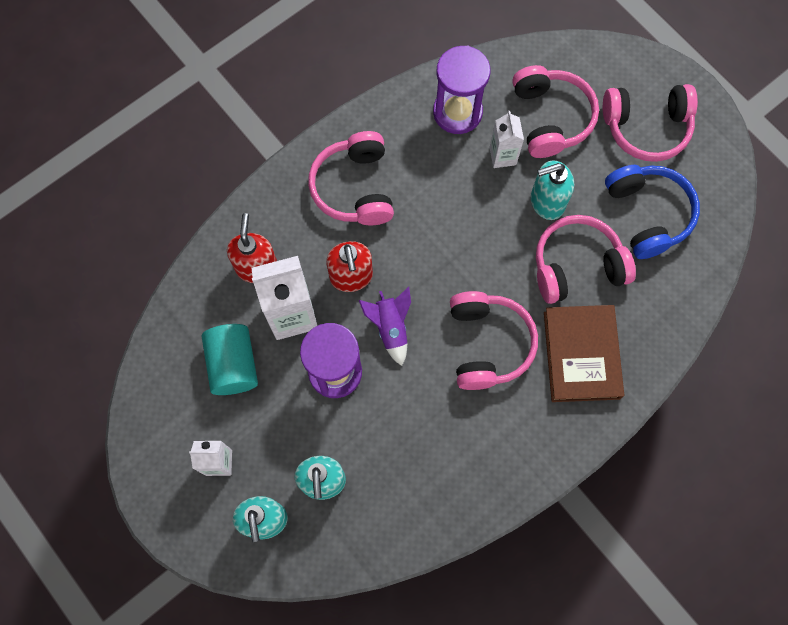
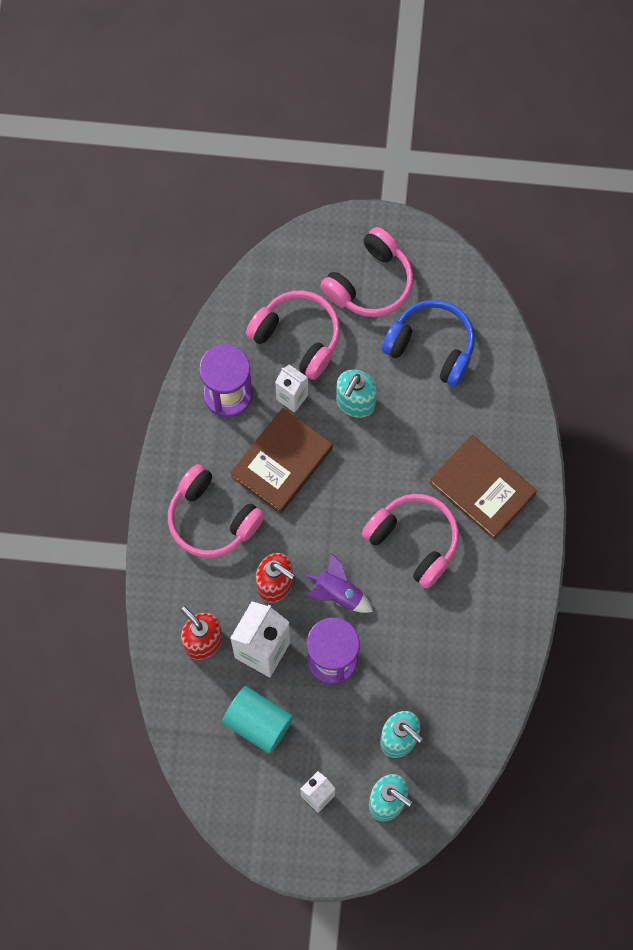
camera: 45 degrees left, 0 degrees up
(447, 195) = (282, 463): none -> brown book
(577, 265) = (419, 429): pink headphones -> none

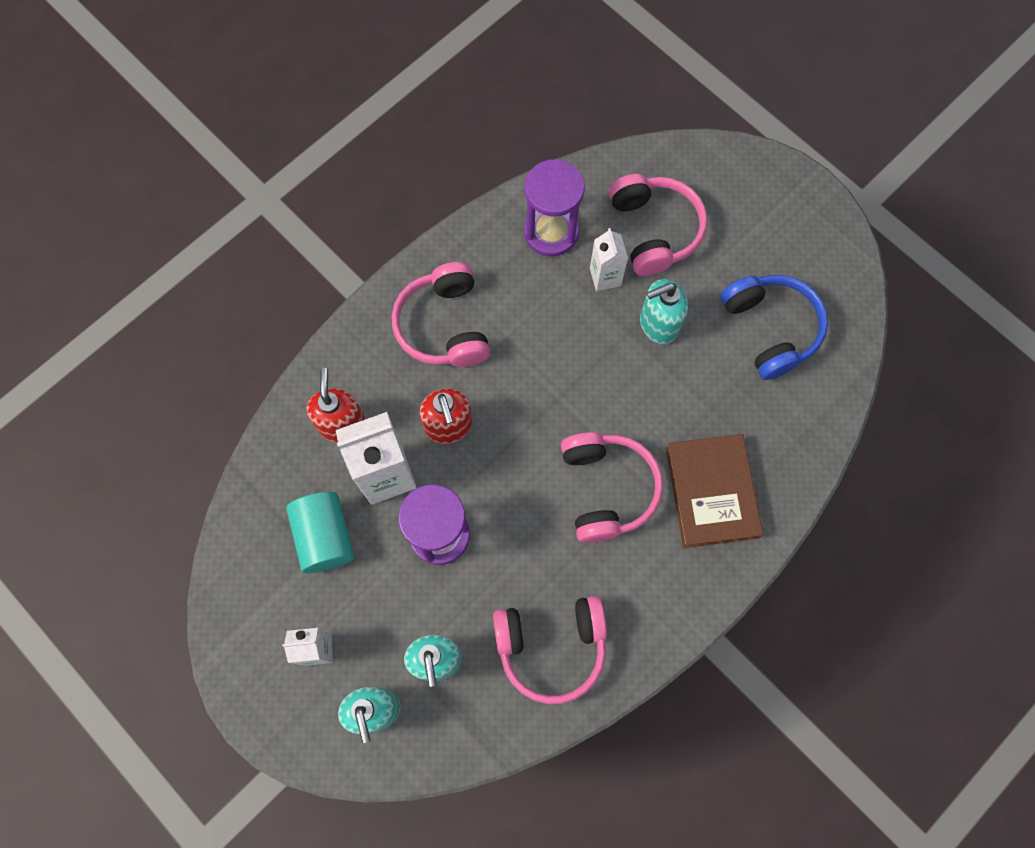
camera: 40 degrees right, 0 degrees up
(282, 463) = (547, 325): brown book -> none
(338, 593) = (497, 480): purple rocket -> none
(370, 283) = (760, 233): pink headphones -> pink headphones (551, 647)

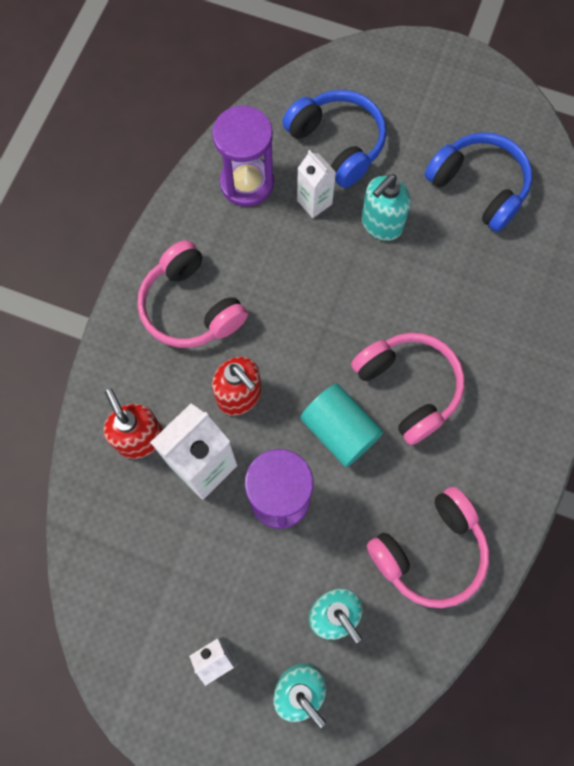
camera: 25 degrees left, 0 degrees up
(325, 536) = (174, 549): turquoise cylinder -> turquoise cylinder (339, 430)
(654, 230) = (337, 144): pink headphones -> blue headphones
(711, 492) = (500, 350): brown book -> none

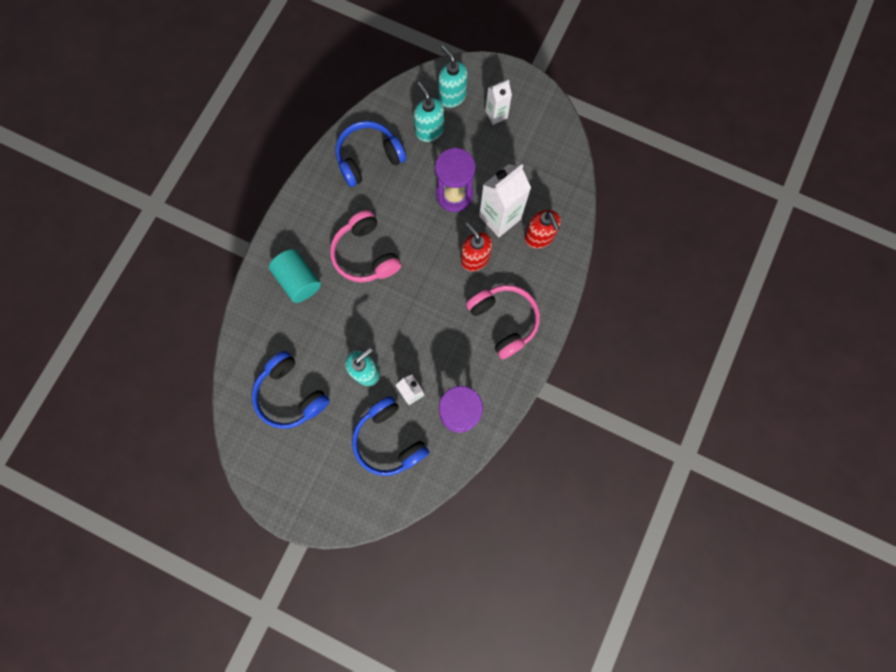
camera: 175 degrees left, 5 degrees up
(339, 430) = (413, 231): turquoise cylinder -> turquoise cylinder (298, 280)
(430, 552) = (369, 158): pink headphones -> blue headphones

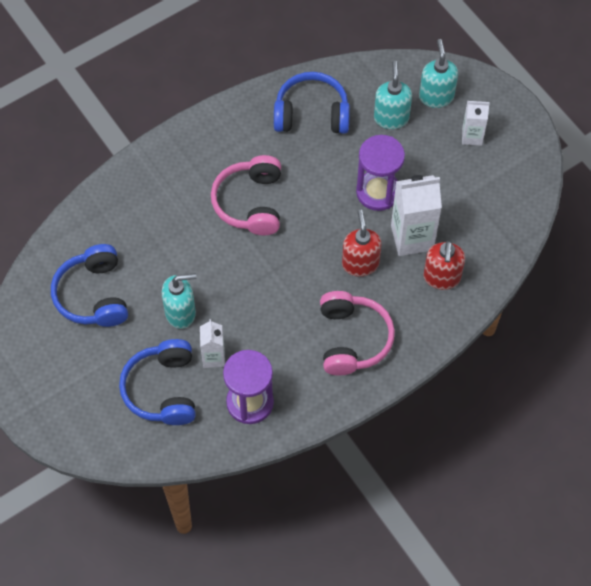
camera: 30 degrees right, 15 degrees down
(298, 280) = (168, 193): turquoise cylinder -> none

